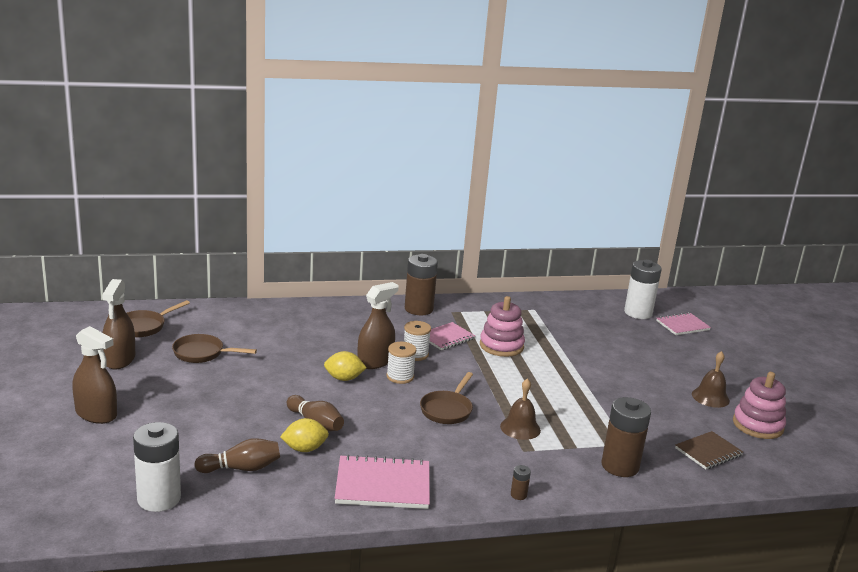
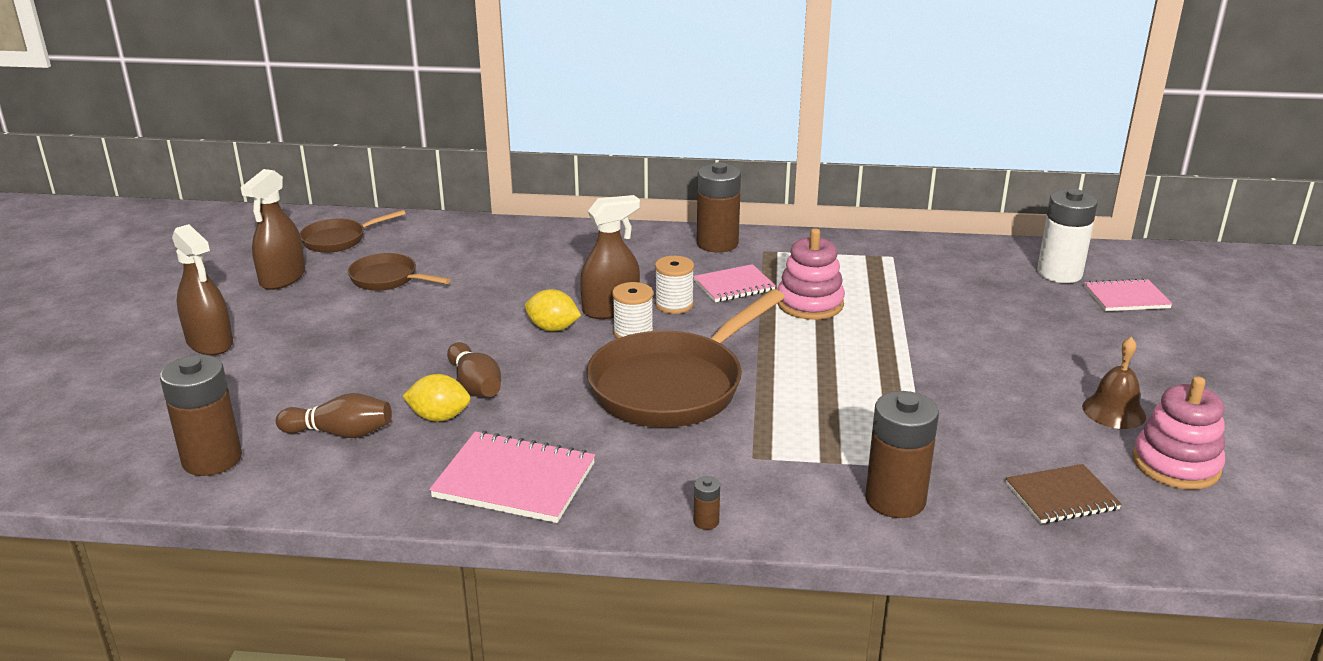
camera: 20 degrees right, 5 degrees up
(159, 499) = (212, 459): white battery -> brown battery
(447, 409) = (673, 385): brown pan -> brown pan, size x1.95
(520, 428) = (768, 423): brown bell -> none

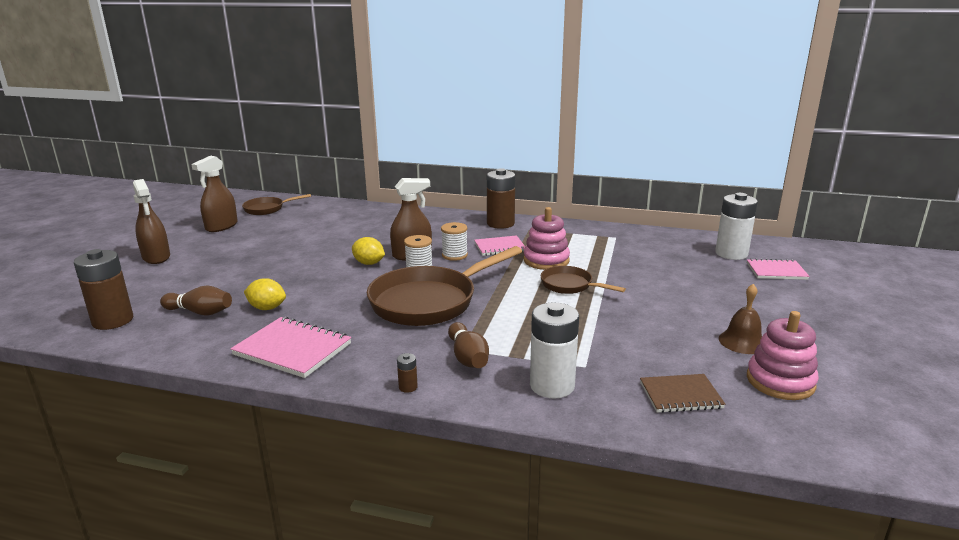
camera: 10 degrees right, 5 degrees down
(388, 279) = (283, 231): brown pan -> brown pan (570, 285)
(475, 385) = (301, 291): brown bowling pin -> brown bowling pin (468, 357)
(895, 500) = (552, 386): brown battery -> white battery

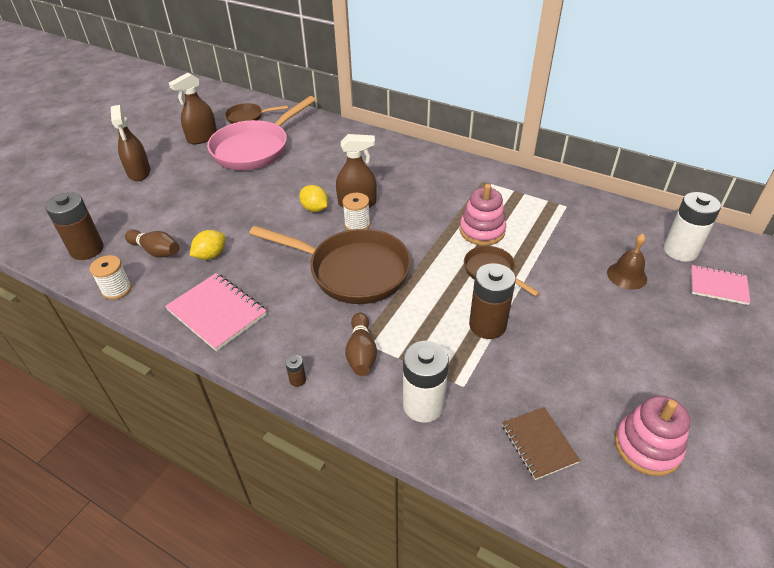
camera: 15 degrees right, 20 degrees up
(267, 308) = (211, 255): yellow lemon -> yellow lemon turned 75 degrees counterclockwise
(285, 229) = (255, 149): none -> pink pan
(430, 301) = (352, 271): brown pan -> brown pan turned 135 degrees counterclockwise
(454, 255) = (396, 209): white spool -> white spool (117, 289)
(499, 247) = (443, 204): pink notebook -> none
(500, 223) = (457, 169): brown battery -> brown battery (487, 325)
(680, 395) = (539, 443): brown notebook -> brown notebook turned 60 degrees clockwise
(742, 342) = (633, 383): brown bell -> brown bell (627, 275)

